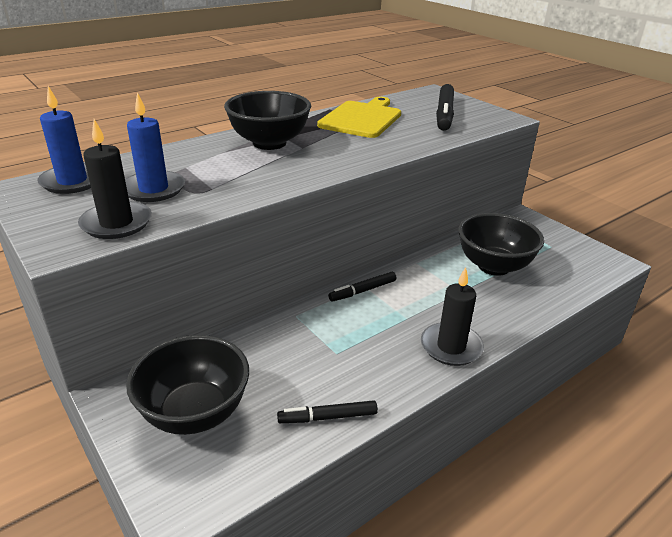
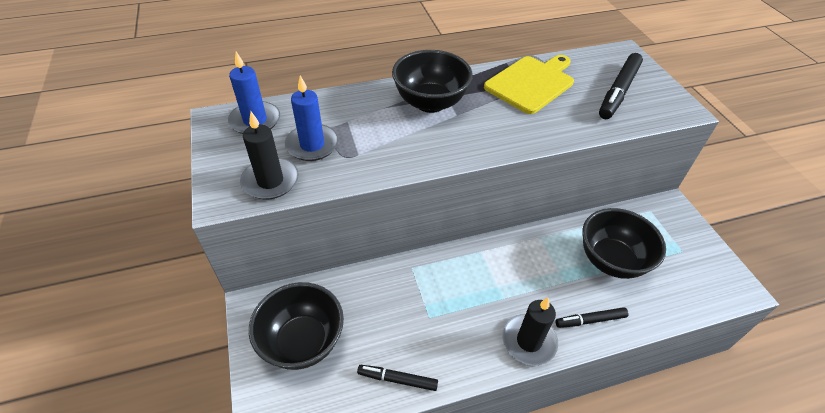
camera: 20 degrees right, 15 degrees up
(362, 291) = (477, 257): black marker -> black marker (590, 320)

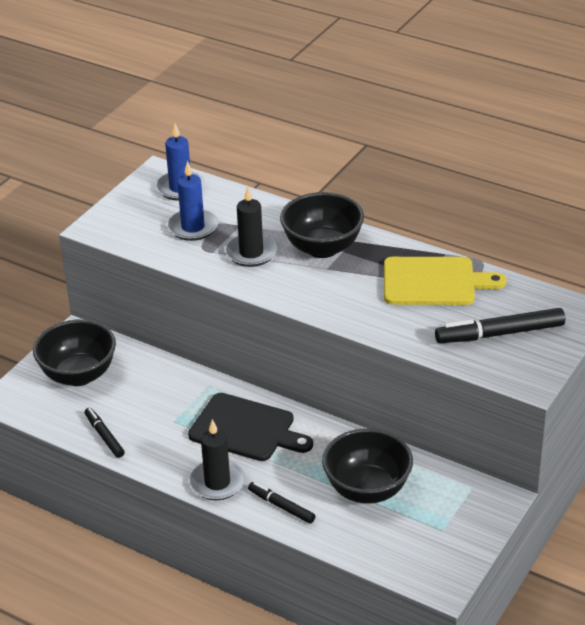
camera: 50 degrees right, 10 degrees down
(270, 181) = (135, 234): black candle -> black candle (251, 253)
(484, 280) = (246, 429): none -> black cutting board

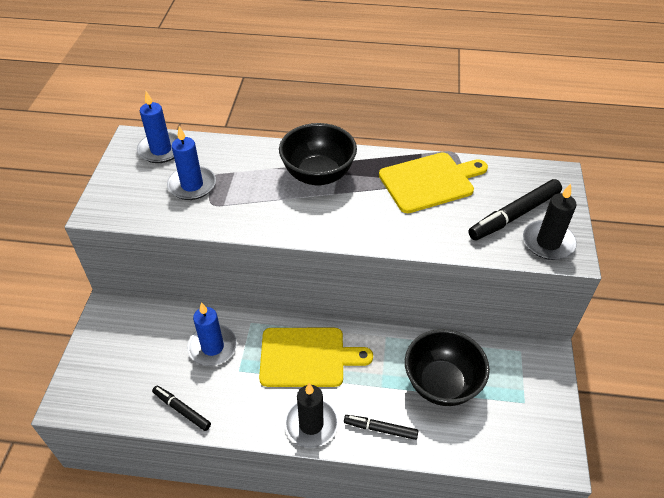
camera: 25 degrees left, 10 degrees up
(78, 375) = (127, 351): black bowl -> none
(159, 394) = (212, 347): none -> blue candle
(246, 429) = (307, 357): black cutting board -> yellow cutting board
(251, 253) = (259, 196): black candle -> black candle (548, 242)

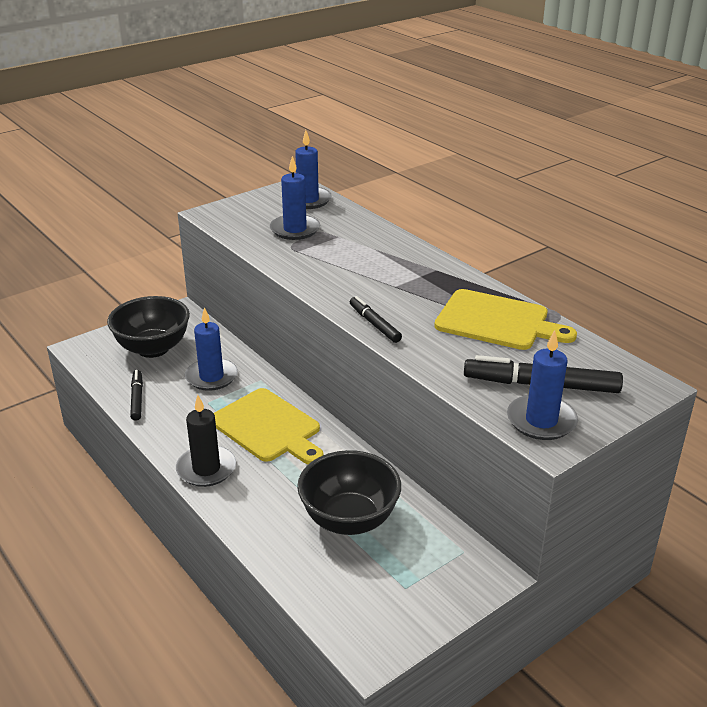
camera: 45 degrees right, 15 degrees down
(318, 175) = (403, 269): black bowl -> black bowl (153, 348)
(380, 429) = (251, 510): black marker -> black marker (374, 324)
(548, 242) = (541, 421): black candle -> blue candle

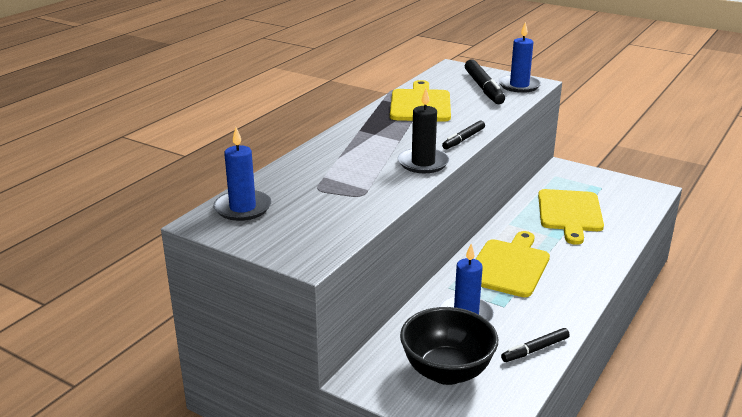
camera: 110 degrees left, 5 degrees down
(206, 469) = (583, 280): black candle -> black candle (423, 163)
(295, 230) = (321, 200): blue candle -> none
(349, 520) = (570, 213): black bowl -> yellow cutting board

